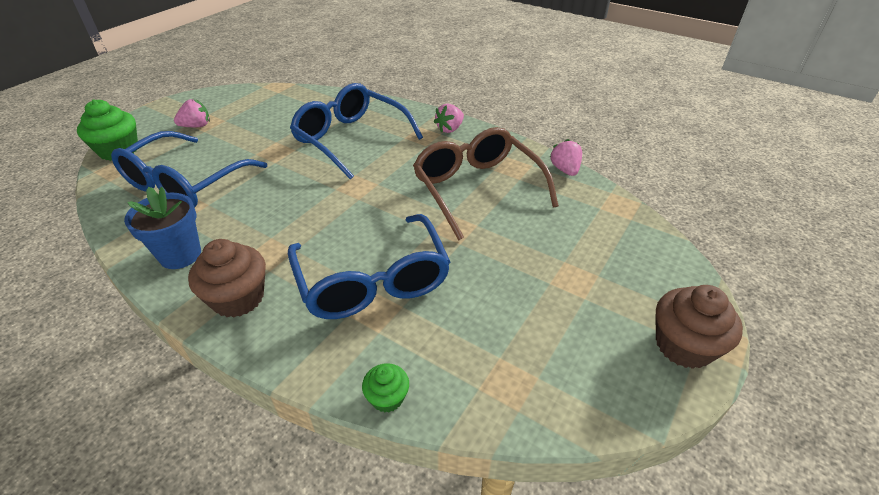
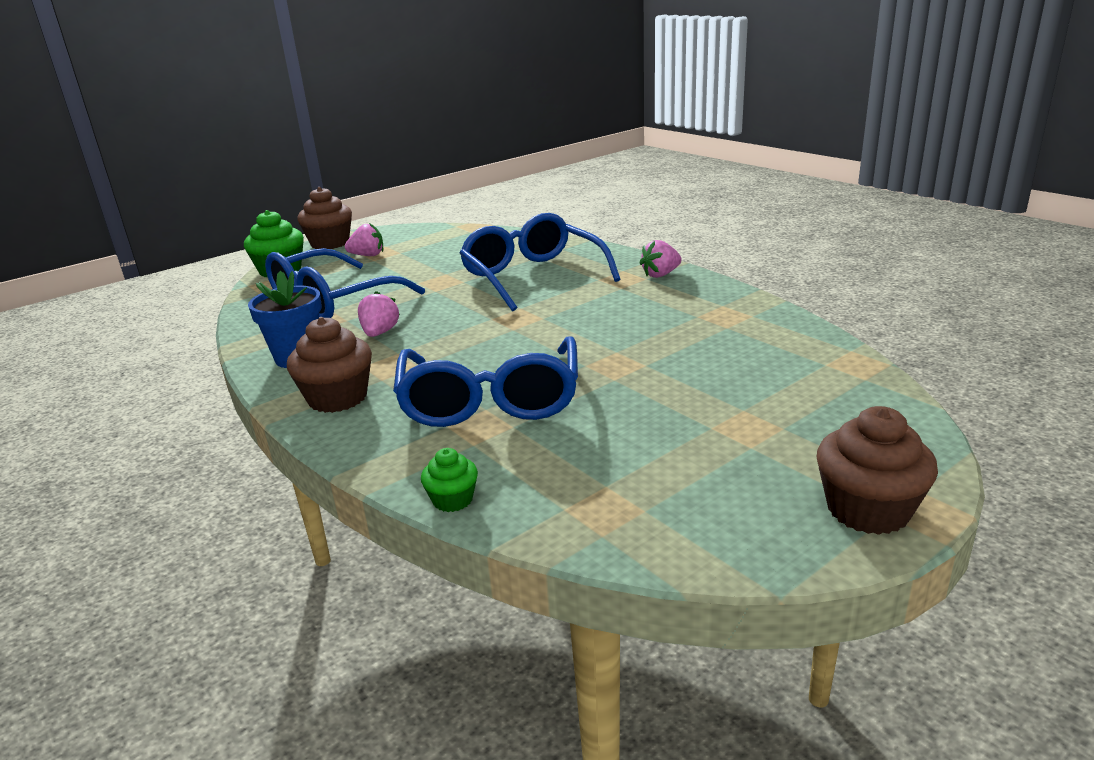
camera: 20 degrees right, 15 degrees down
(154, 114) = (330, 243): none -> brown cupcake
(477, 188) = (664, 331): brown glasses -> none
(565, 170) = (796, 323): pink strawberry -> pink strawberry (380, 333)

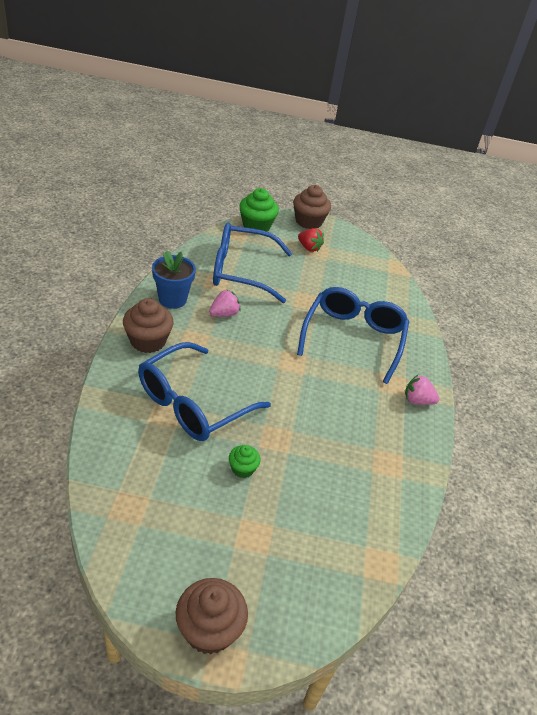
camera: 40 degrees right, 15 degrees up
(368, 255) = (309, 248): pink strawberry -> red strawberry
(452, 500) = (95, 441): green cupcake -> green cupcake (242, 469)

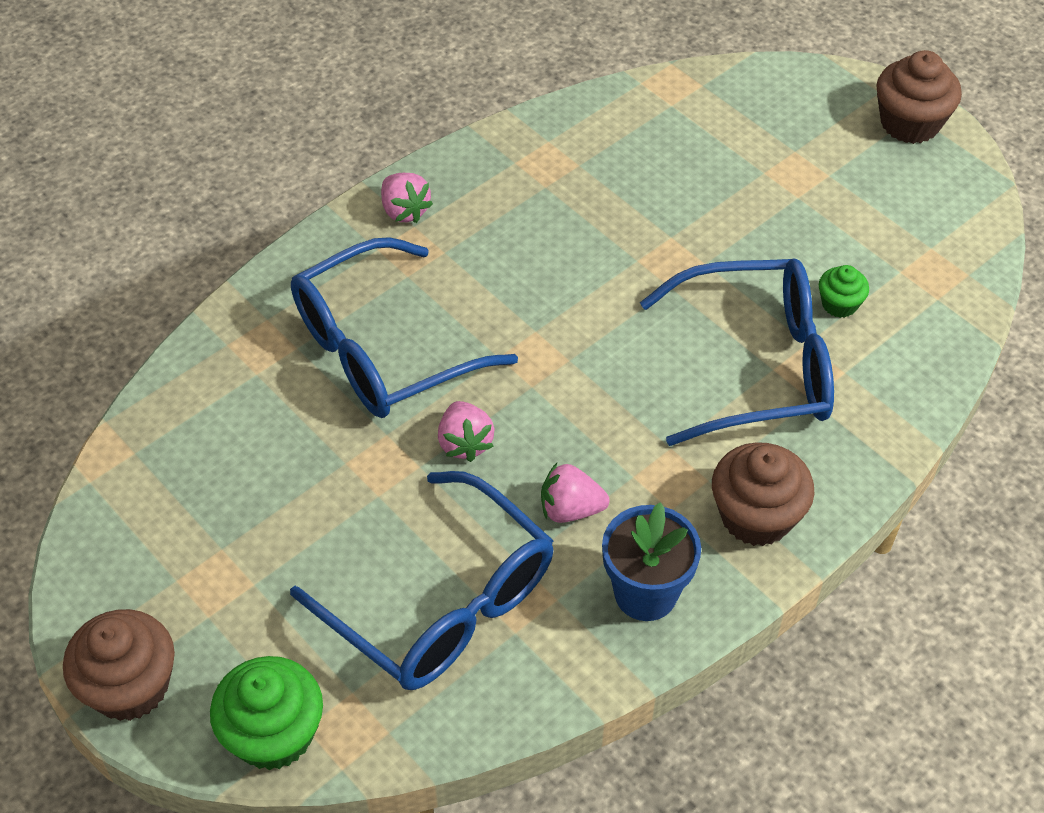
camera: 135 degrees left, 10 degrees up
(242, 469) = (752, 246): green cupcake -> green cupcake (839, 304)
(285, 319) = (465, 443): none -> pink strawberry
(309, 248) = (226, 599): red strawberry -> none

